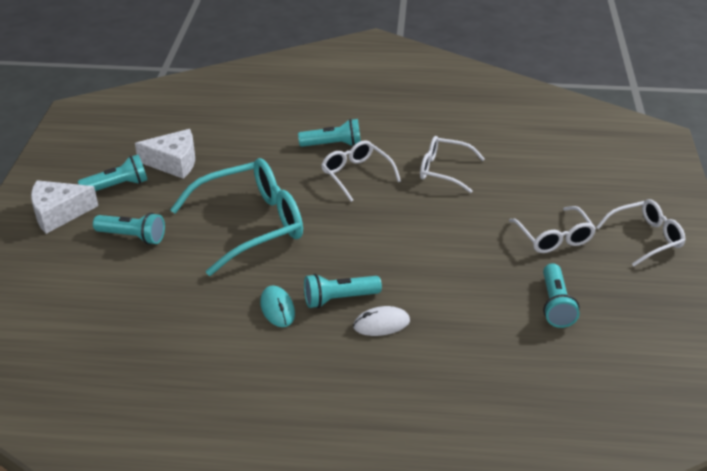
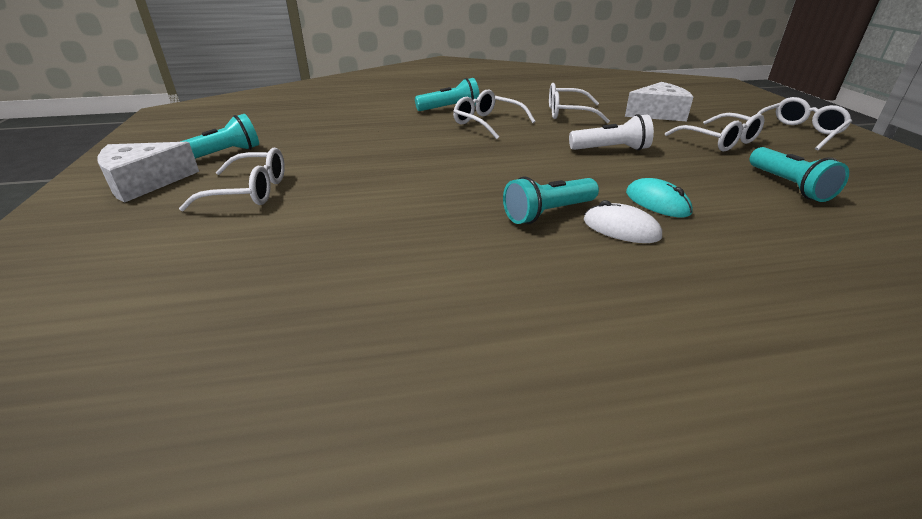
camera: 15 degrees left, 5 degrees down
(132, 237) = (250, 191): turquoise flashlight -> white glasses
(174, 162) = (287, 133): white cheese -> white cheese (657, 113)
(251, 224) = (398, 166): turquoise glasses -> none
(277, 308) = (477, 233): turquoise mouse -> turquoise mouse (657, 202)
(381, 324) = (621, 229): white mouse -> white mouse turned 60 degrees clockwise
(443, 233) = (611, 149): none -> white flashlight

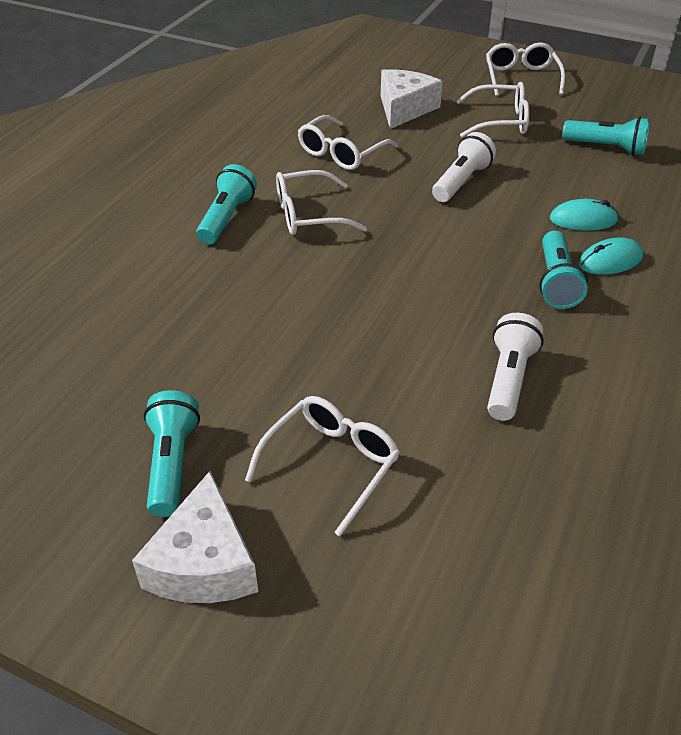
camera: 55 degrees left, 10 degrees up
(396, 225) = (508, 379): none -> white flashlight
(621, 229) = (610, 261): white mouse -> turquoise mouse

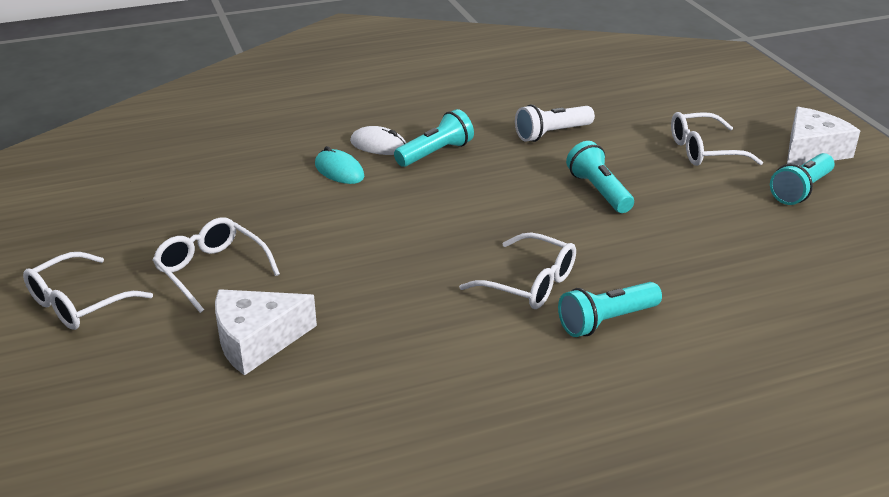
camera: 135 degrees left, 10 degrees down
(341, 153) = (408, 326): white glasses -> none
(461, 182) = (361, 240): white flashlight -> none
(606, 148) = (199, 201): turquoise flashlight -> turquoise flashlight (599, 191)
(610, 261) = (378, 145): turquoise mouse -> white mouse

